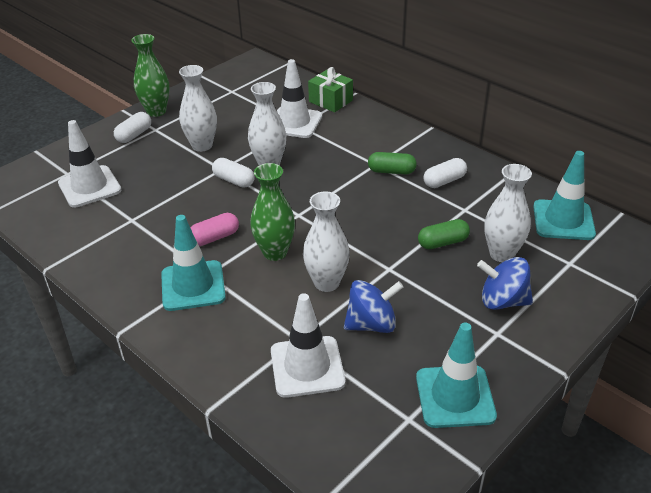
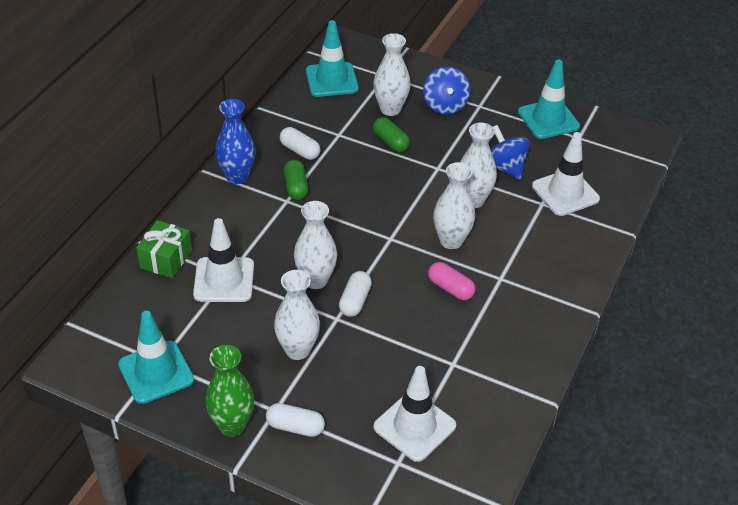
camera: 110 degrees left, 5 degrees up
(193, 286) = (519, 283): turquoise traffic cone -> turquoise traffic cone (156, 372)
(275, 252) = (451, 241): green vase -> white vase
(417, 142) = (237, 177): none -> blue vase

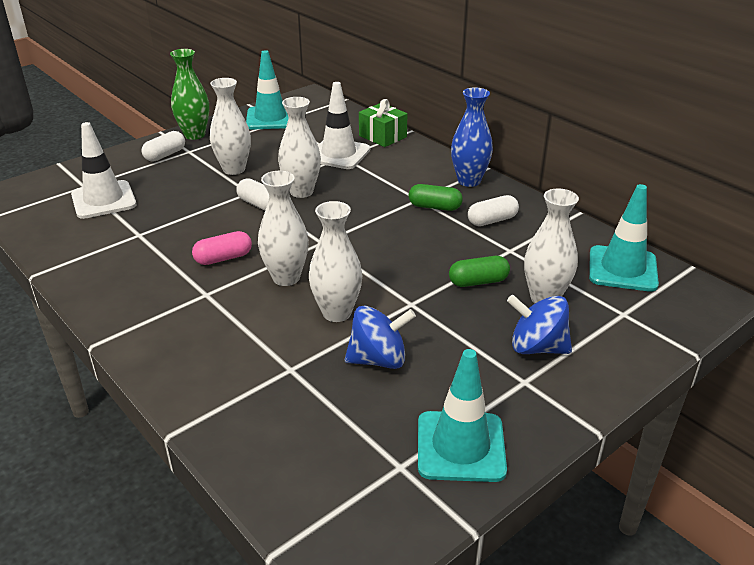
camera: 115 degrees right, 10 degrees down
(565, 193) = (293, 399): white traffic cone -> none

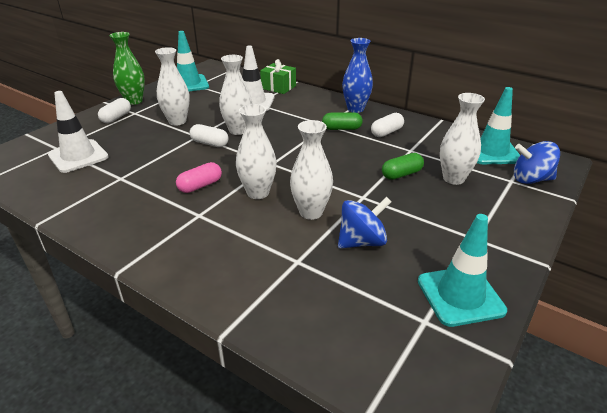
camera: 15 degrees left, 0 degrees up
(537, 347) = (469, 213): blue spinning top -> blue spinning top (531, 179)

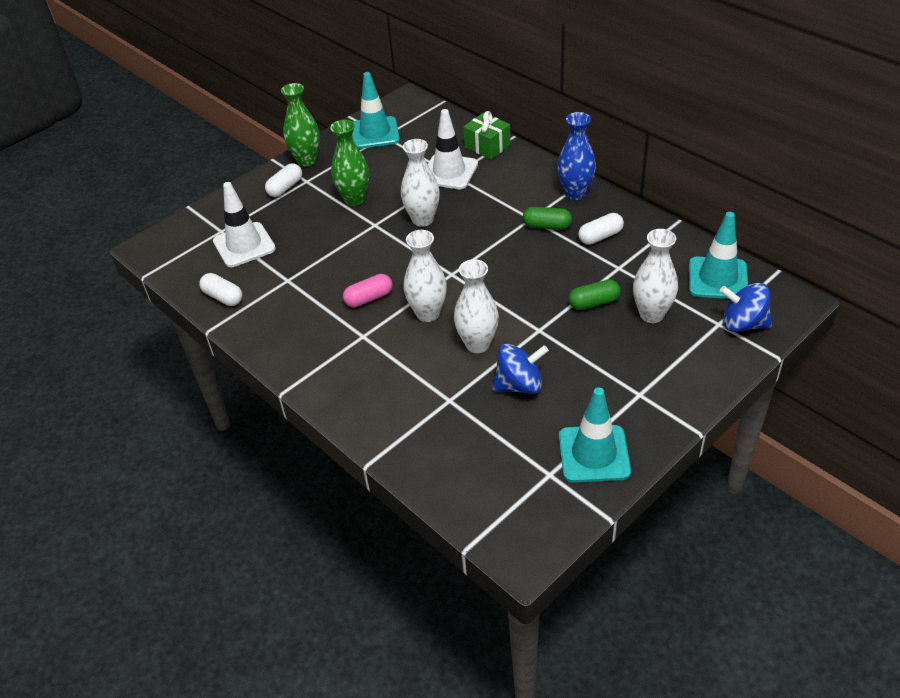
camera: 15 degrees right, 10 degrees up
(177, 121) = (354, 199): white vase -> green vase
(209, 143) = (387, 237): white capsule -> white capsule (223, 297)

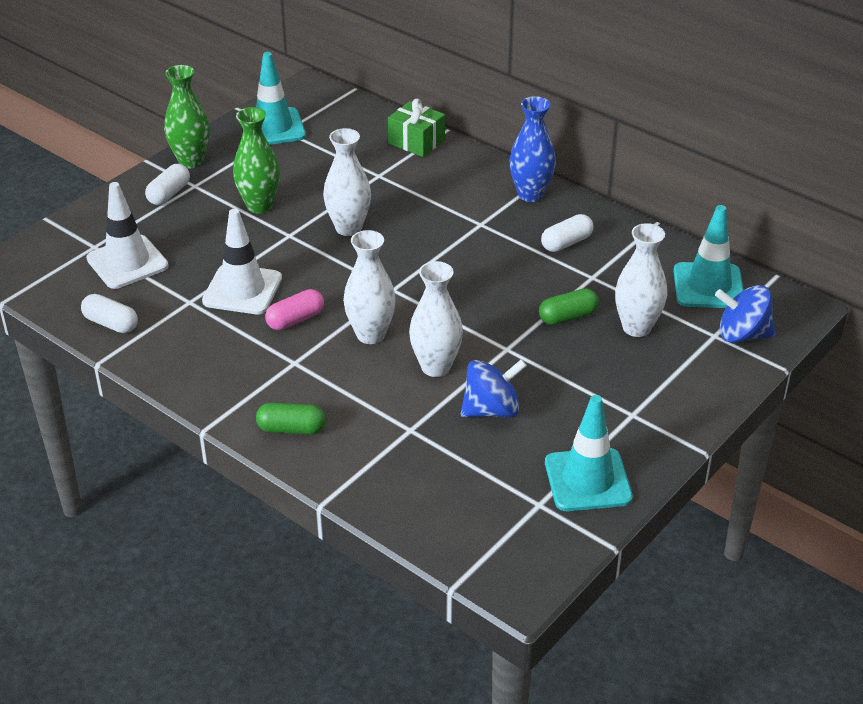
camera: 10 degrees left, 5 degrees down
(449, 172) = (373, 172): white traffic cone -> white traffic cone (242, 290)
(547, 226) = (501, 232): green capsule -> green capsule (291, 429)

